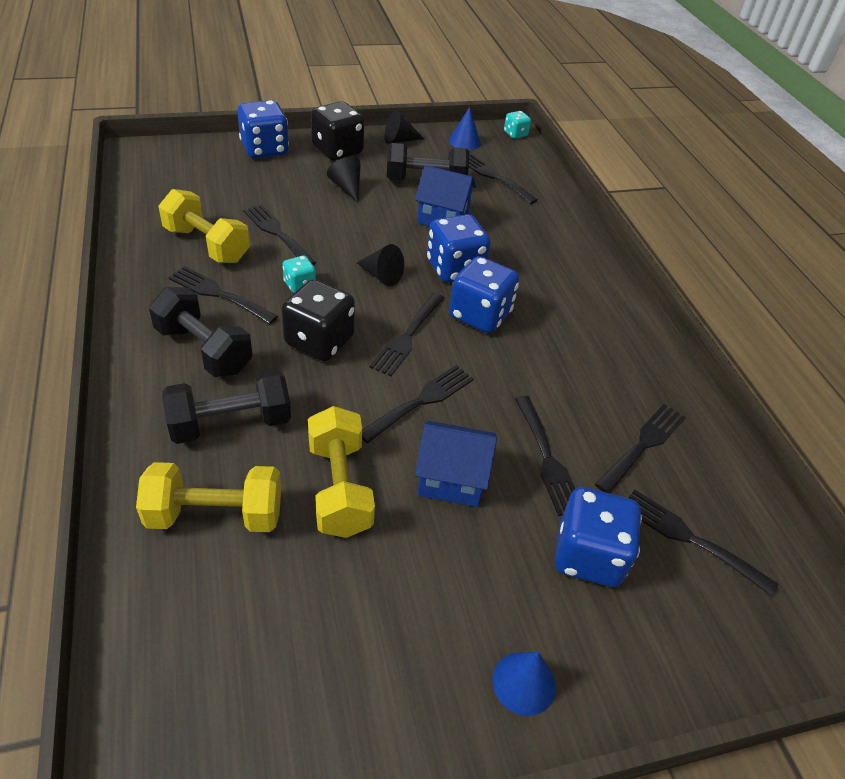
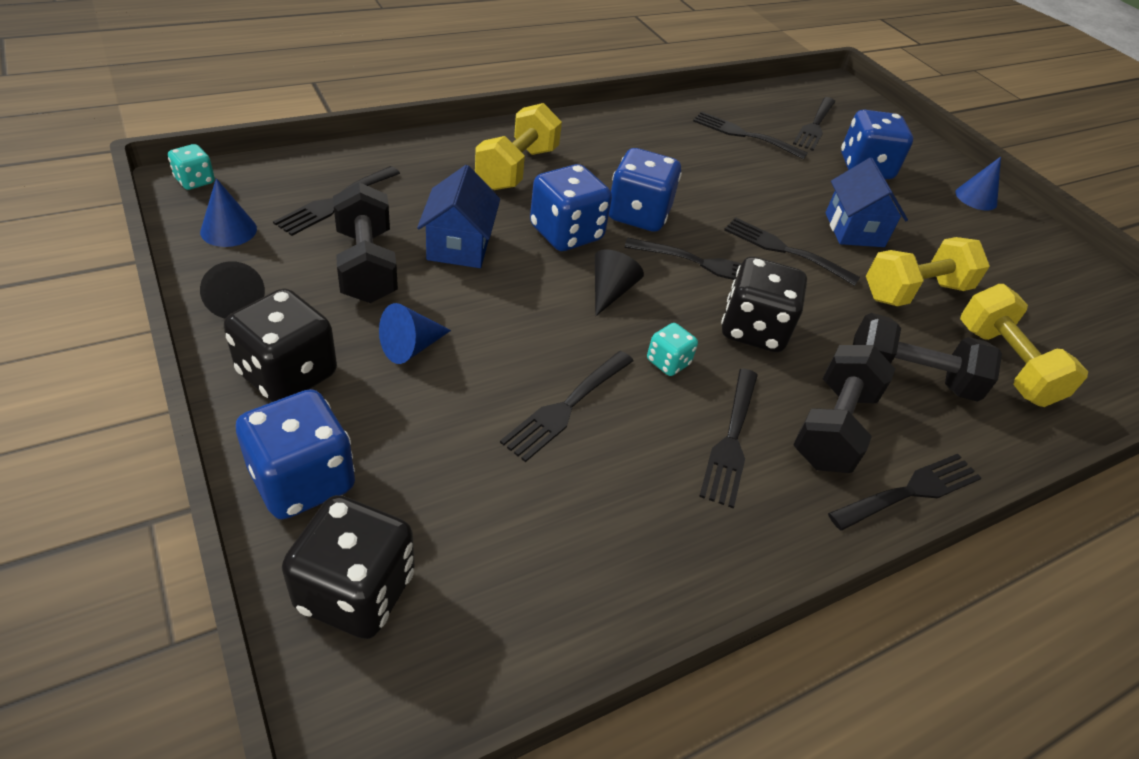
camera: 105 degrees left, 0 degrees up
(196, 156) = (356, 591): none -> black dice
(207, 245) = (633, 485): yellow dumbbell -> yellow dumbbell (517, 168)
(230, 423) = (909, 378): black dumbbell -> black dumbbell turned 45 degrees counterclockwise
(347, 188) = (411, 347): black cone -> blue cone
(547, 458) = (794, 181): black fork -> black fork (910, 491)

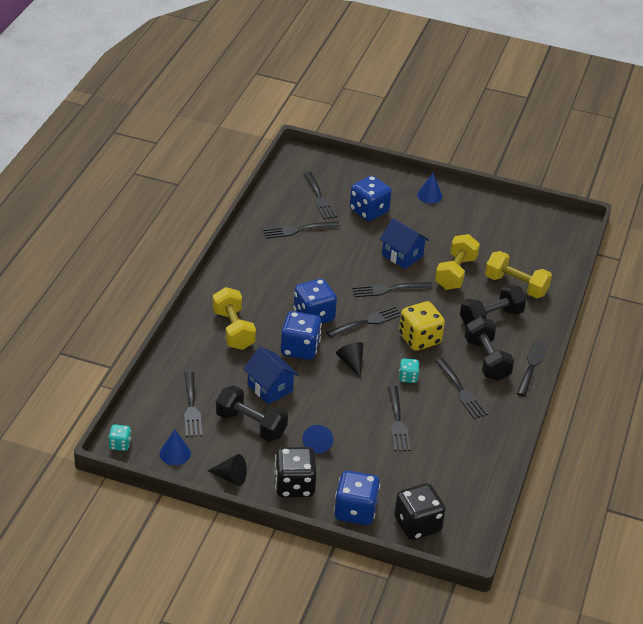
camera: 40 degrees left, 5 degrees down
(753, 329) = (419, 339): black dice -> yellow dice

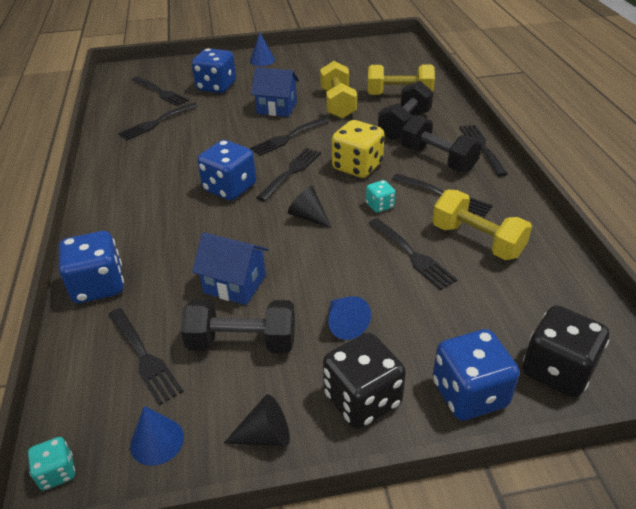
camera: 25 degrees left, 0 degrees up
(233, 330) = (145, 238): yellow dumbbell -> yellow dumbbell (477, 240)
(300, 349) = (239, 226): blue dice -> blue dice (98, 286)

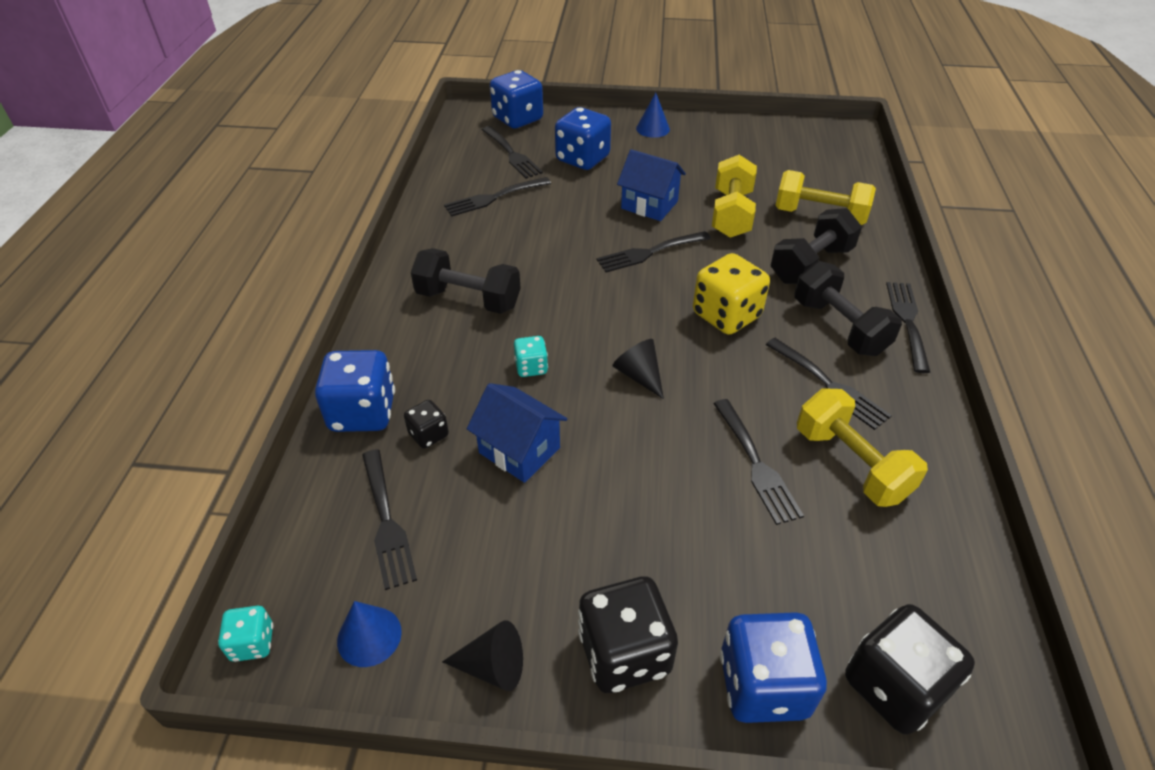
camera: 15 degrees right, 5 degrees up
(158, 289) = (428, 435): none -> black dice
(230, 188) = (554, 312): blue dice -> blue dice (517, 119)
(242, 342) = (504, 533): black dumbbell -> black dumbbell (468, 299)
(291, 172) = (638, 305): black fork -> none
(345, 324) = (636, 541): blue cone -> none
(379, 206) = (737, 380): turquoise dice -> turquoise dice (531, 367)

